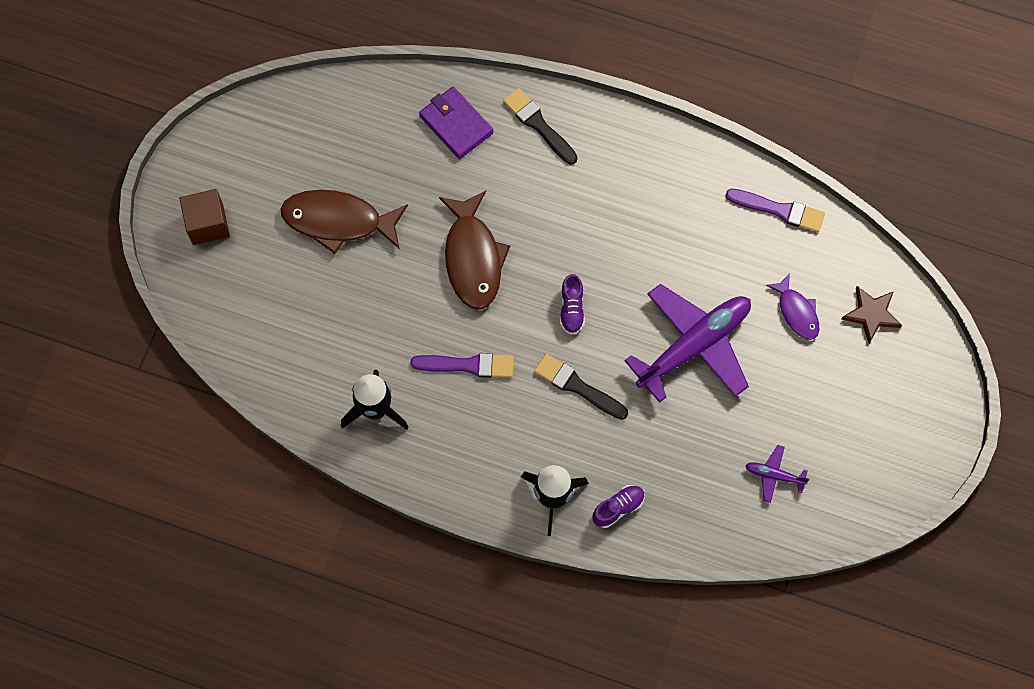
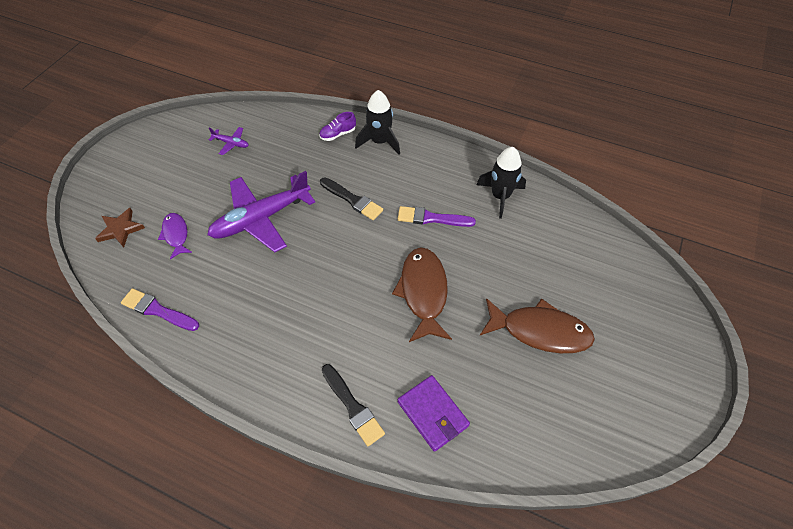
camera: 175 degrees left, 15 degrees down
(208, 224) = (656, 337): brown cube -> none
(571, 309) = (348, 249): purple shoe -> none

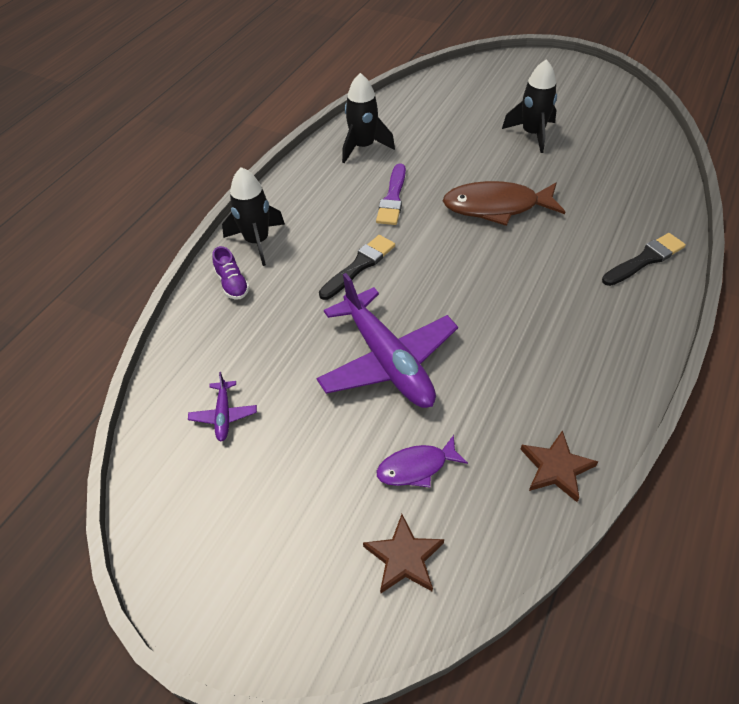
camera: 85 degrees left, 5 degrees down
(158, 310) = (556, 468): purple brush -> brown star
(231, 143) = (223, 415): purple plane -> purple plane turned 150 degrees clockwise
(432, 414) = (636, 204): purple wallet -> none
(540, 331) = (532, 134): brown fish -> black rocket

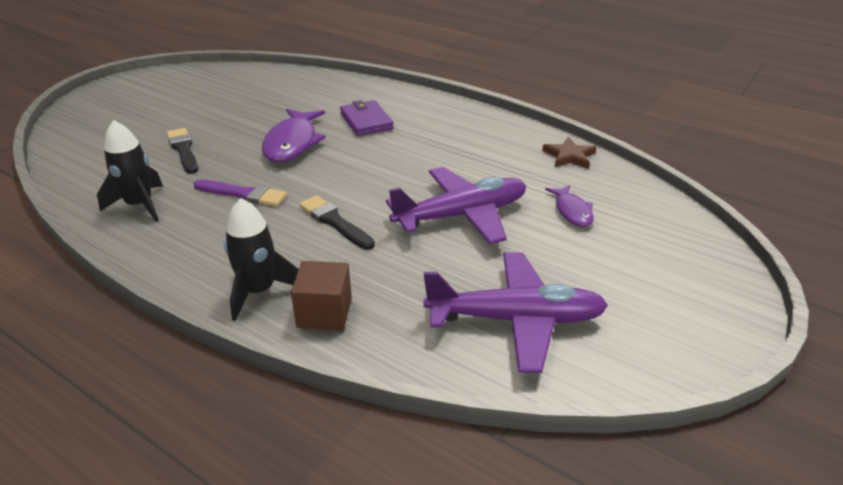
camera: 85 degrees left, 15 degrees down
(223, 415) = (516, 319): purple plane -> purple plane, size x2.35
(232, 284) = (324, 312): purple shoe -> brown cube
(404, 558) = (651, 224): brown star -> none
(496, 207) = (292, 143): brown fish -> purple fish
(532, 134) = (203, 114): black rocket -> none
(570, 253) = (366, 121): none -> purple wallet
(645, 259) = (386, 97): black brush -> black brush (183, 150)

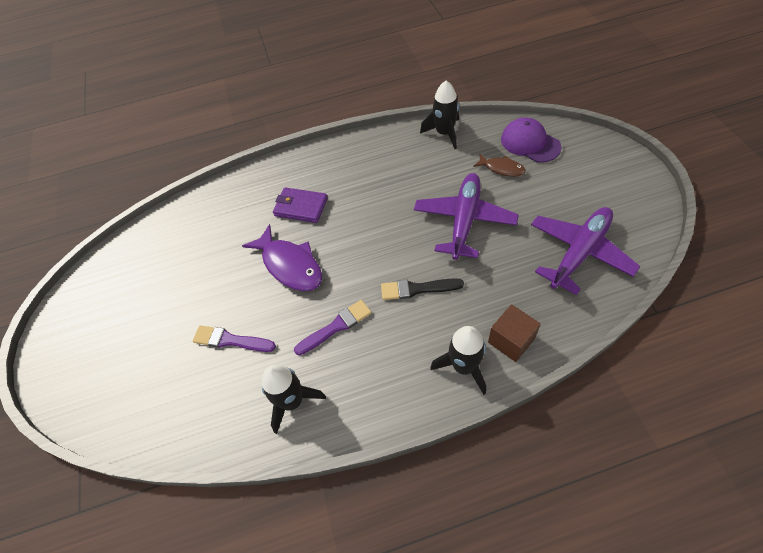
camera: 45 degrees left, 20 degrees up
(183, 150) = (231, 340): black brush -> purple brush
(569, 156) = (444, 133): brown star -> black rocket
(572, 211) = (502, 168): purple fish -> brown fish
(642, 216) = (530, 143): none -> purple cap

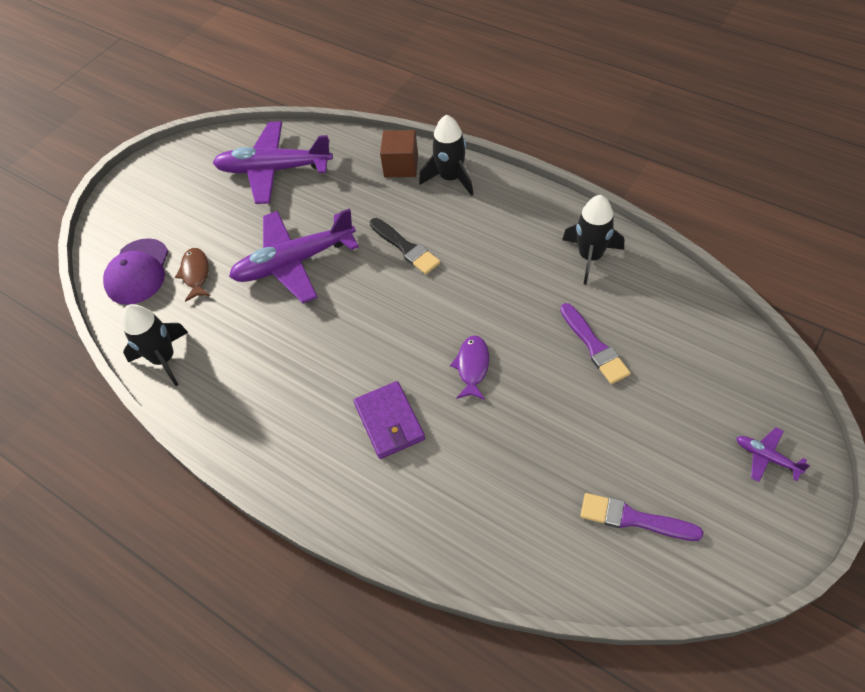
camera: 130 degrees left, 0 degrees up
(78, 368) = (766, 457): none -> purple plane
(290, 265) = (472, 366): purple fish -> purple fish, size x0.57
(336, 327) = (498, 277): purple brush -> purple brush (633, 519)

